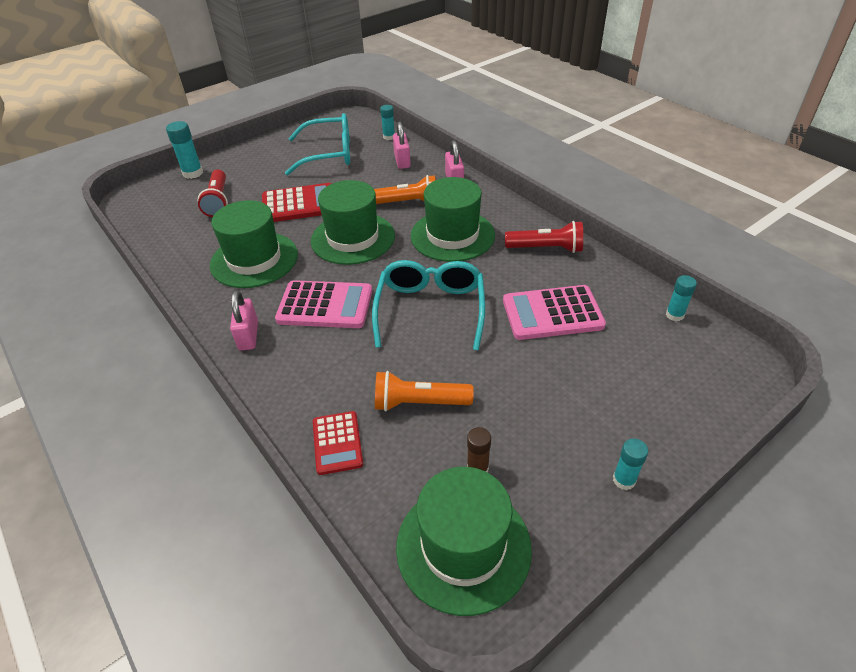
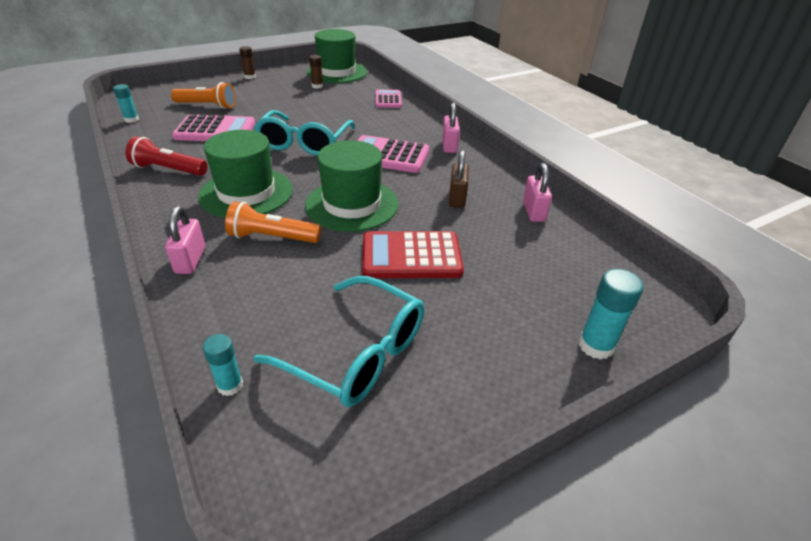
camera: 175 degrees left, 5 degrees down
(218, 201) = (526, 278): red flashlight -> none
(254, 260) = (457, 198): green hat -> brown padlock
(329, 154) = (357, 353): turquoise glasses -> turquoise glasses turned 150 degrees counterclockwise
(337, 443) = (388, 99): red calculator -> pink calculator
(402, 161) = (240, 312): pink padlock -> pink padlock (533, 211)
(419, 403) = (336, 106): orange flashlight -> orange flashlight (207, 105)
(624, 480) = (250, 77): turquoise glue stick -> brown glue stick

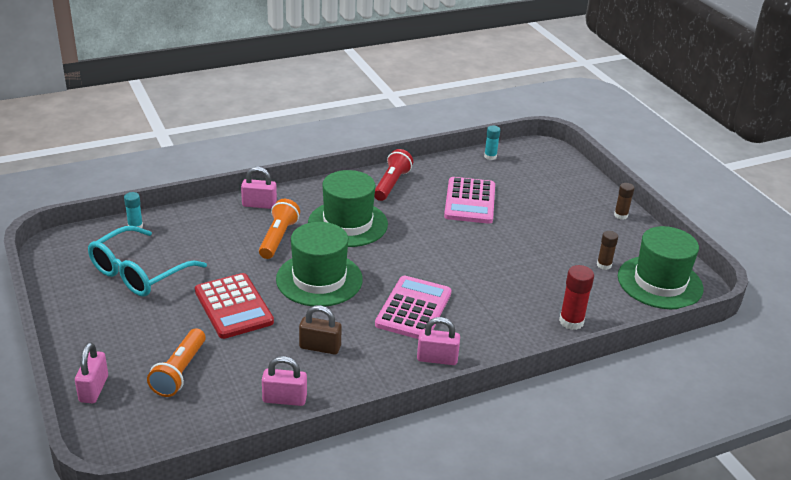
camera: 95 degrees right, 5 degrees down
(207, 105) = (529, 193): orange flashlight -> orange flashlight (180, 372)
(304, 143) = (442, 254): turquoise glasses -> none
(388, 99) = (571, 321): pink calculator -> red glue stick
(411, 256) = (233, 306): red calculator -> red calculator turned 150 degrees clockwise
(596, 346) = (93, 389): turquoise glue stick -> pink padlock

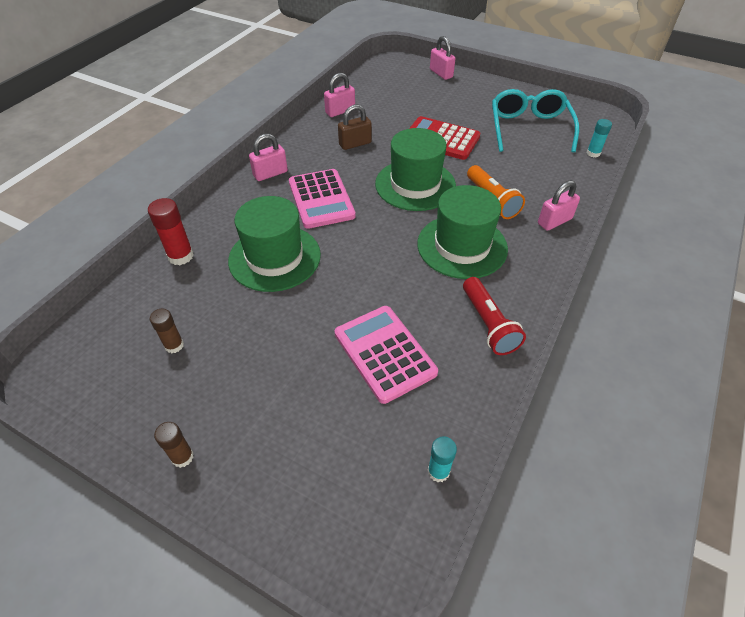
camera: 145 degrees right, 15 degrees up
(180, 372) = (413, 97): orange flashlight -> none
(660, 282) = (99, 356): green hat -> green hat (274, 257)

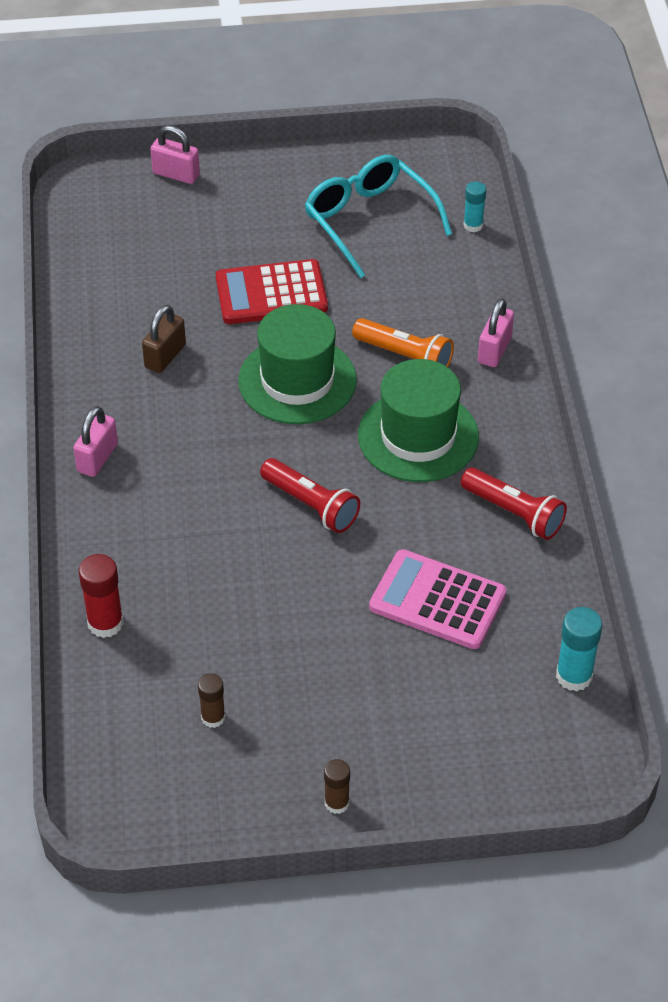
camera: 35 degrees left, 0 degrees up
(274, 257) = (220, 564): green hat -> none
(321, 199) = (200, 460): pink calculator -> none
(340, 111) = (93, 312): pink padlock -> none
(359, 252) = (311, 505): none -> red flashlight
(438, 471) = (574, 676): turquoise glue stick -> turquoise glue stick, size x1.54

